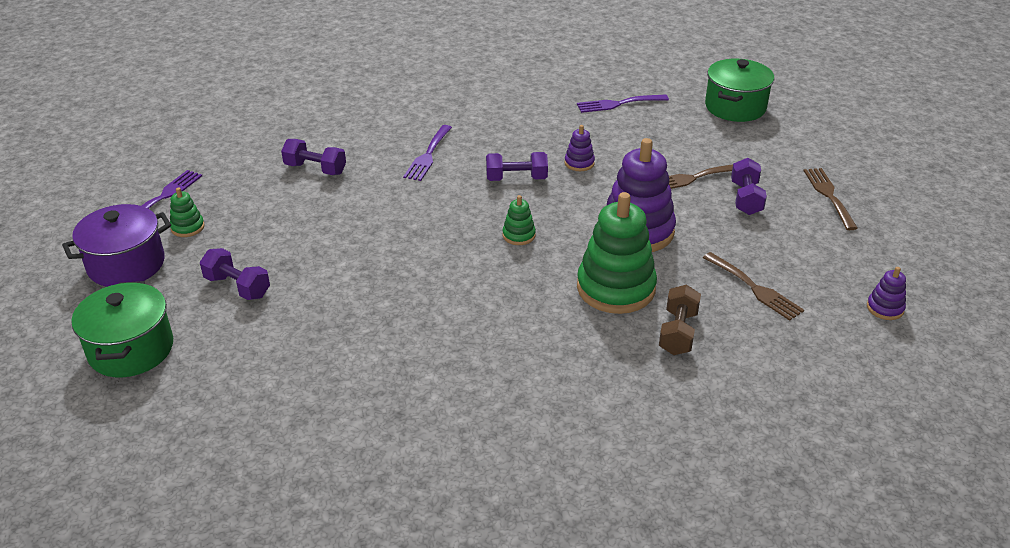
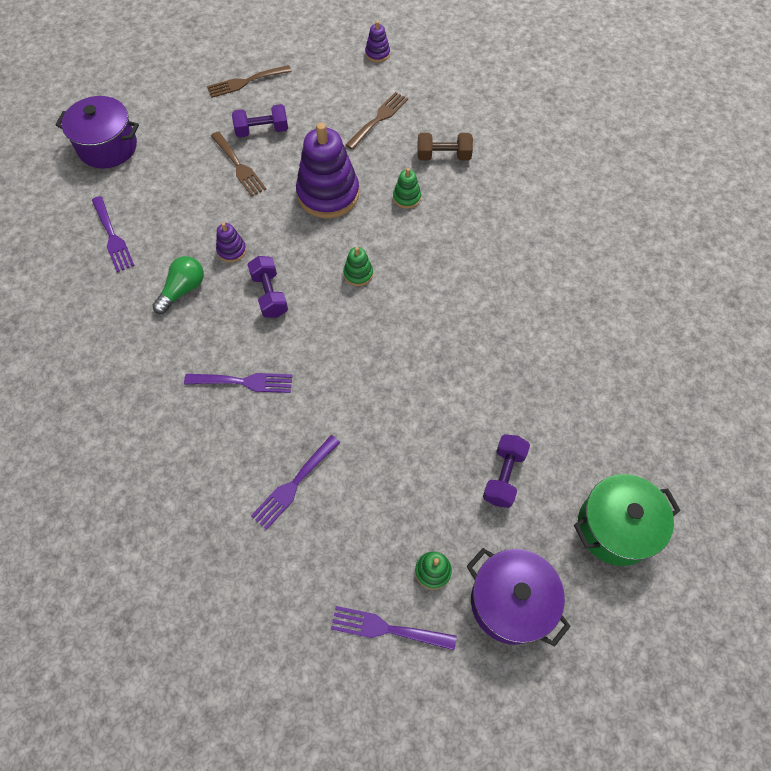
camera: 105 degrees left, 25 degrees up
(315, 169) = (294, 484): purple dumbbell -> purple fork
(542, 134) = (183, 290): none -> green light bulb
(615, 288) = (406, 197): green stacking toy -> green stacking toy, size x0.45
(735, 107) = (108, 147): green pot -> purple pot

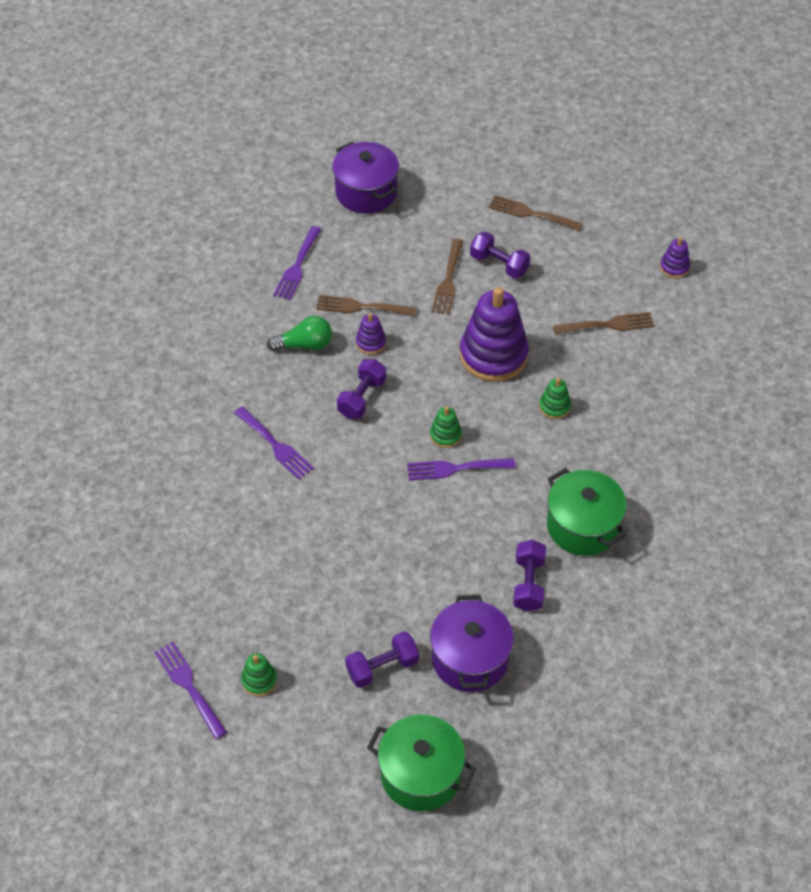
camera: 45 degrees right, 10 degrees down
(196, 231) = (361, 307): none -> brown fork
(294, 484) = (232, 543): purple fork -> purple fork (455, 468)
(443, 156) = (627, 397): brown dumbbell -> none
(510, 602) = (287, 748): purple pot -> purple pot (470, 658)
(514, 261) = (582, 526): none -> green pot
(526, 329) = (528, 584): none -> purple dumbbell

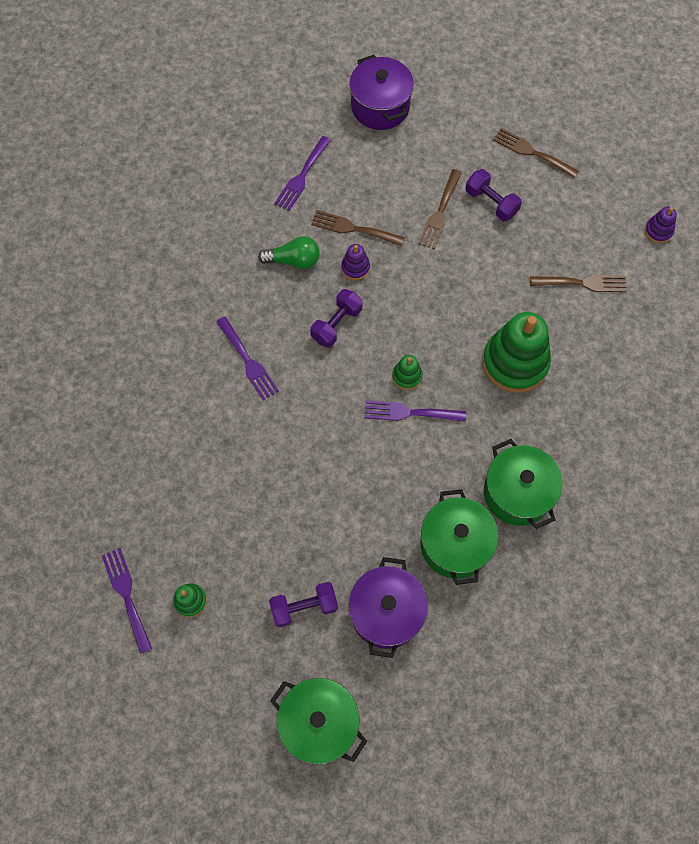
camera: 10 degrees right, 15 degrees up
(493, 355) = (467, 299): purple stacking toy -> none
(528, 584) = (455, 544): purple dumbbell -> green pot
(554, 407) = (515, 362): green stacking toy -> green stacking toy, size x2.23

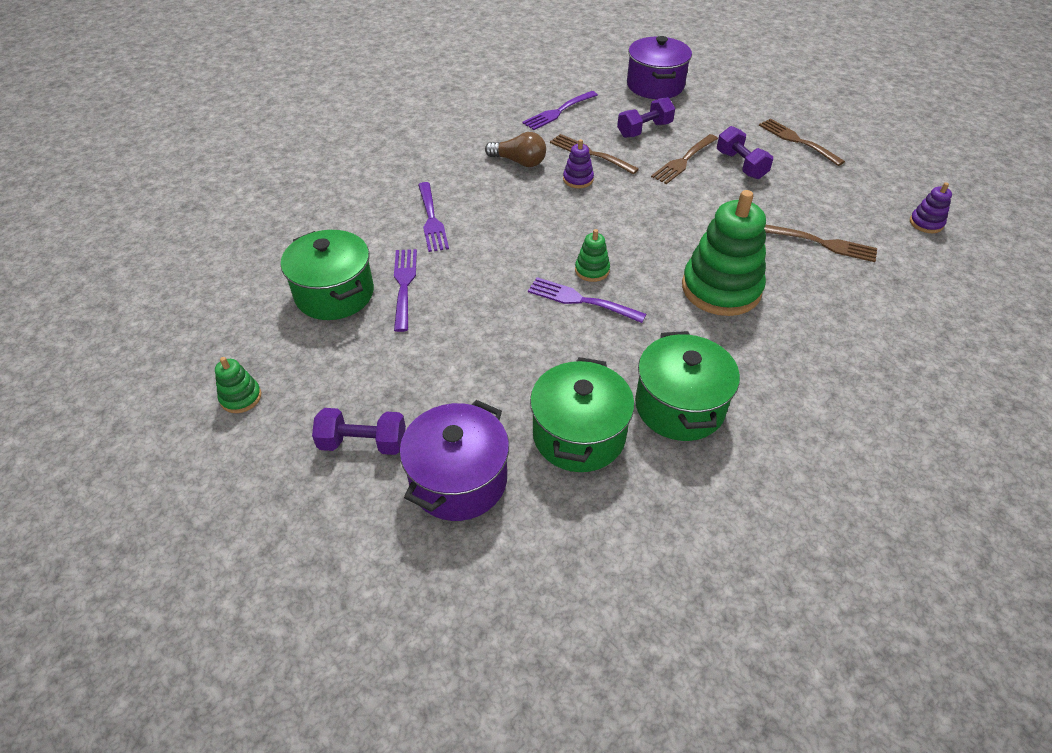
camera: 20 degrees right, 20 degrees down
(126, 595) = (178, 372): purple fork -> purple fork (404, 285)
(293, 260) = (519, 162): green light bulb -> brown light bulb
(319, 723) = (306, 577): green pot -> green pot (334, 294)
(336, 324) = (537, 214): purple dumbbell -> purple dumbbell (644, 130)

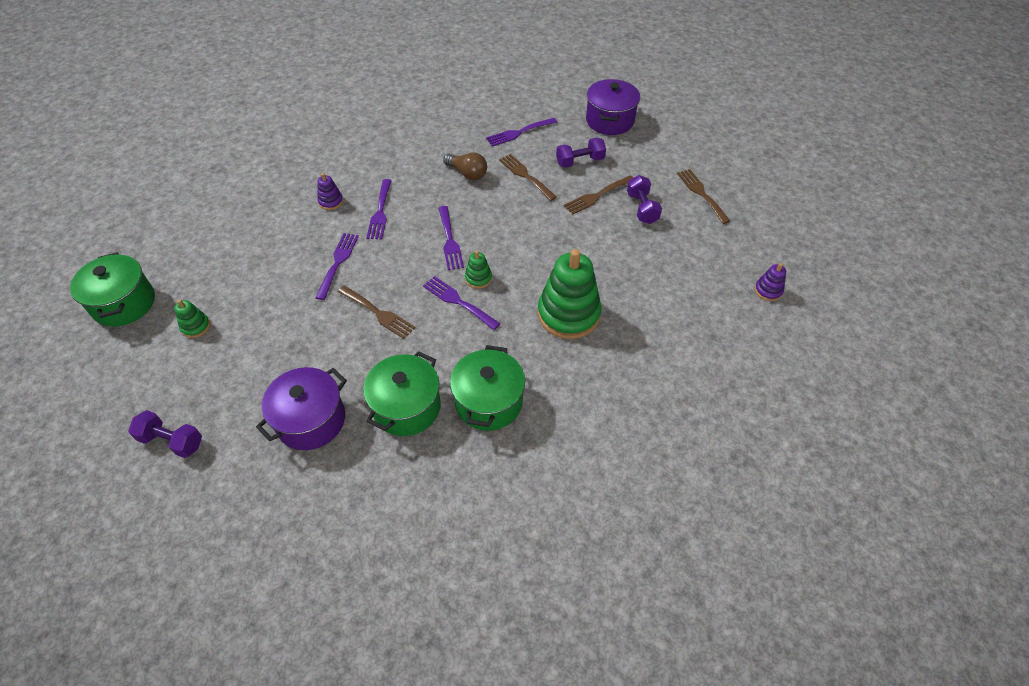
camera: 15 degrees right, 5 degrees up
(334, 294) = (287, 260): green pot -> green pot (124, 303)
(363, 443) = (260, 378): purple dumbbell -> purple dumbbell (172, 441)
(535, 236) = (450, 241): none -> purple fork
(578, 179) = (505, 197): purple stacking toy -> purple stacking toy (331, 202)
(824, 244) = (671, 292): brown fork -> brown fork (378, 313)

